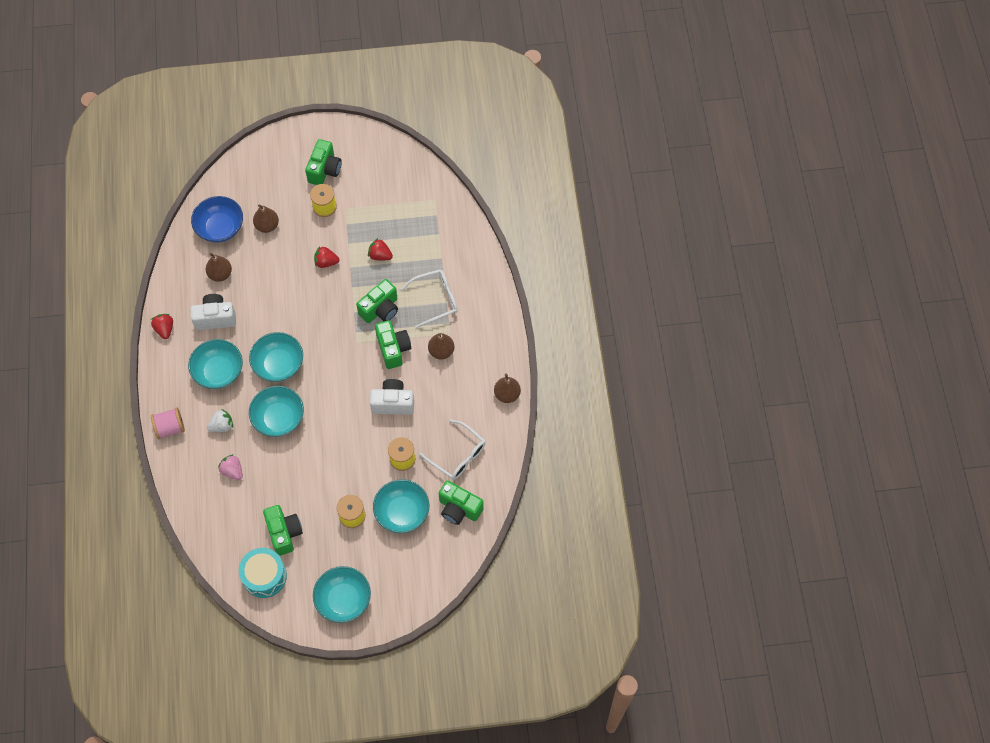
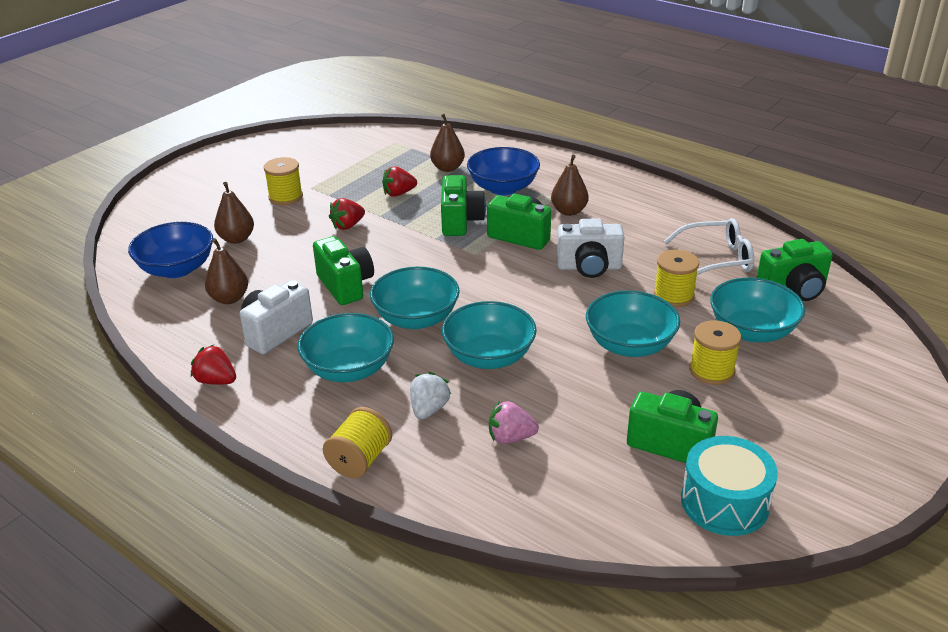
camera: 45 degrees left, 30 degrees down
(170, 428) = (360, 460): pink spool -> yellow spool
(324, 170) = (248, 178): green camera -> green camera (345, 285)
(343, 600) = (843, 445): turquoise bowl -> turquoise bowl (630, 345)
(393, 403) = (589, 267): white camera -> white camera turned 135 degrees counterclockwise
(435, 299) = (503, 188): white glasses -> blue bowl
(507, 394) = (677, 200): brown pear -> brown pear (447, 168)

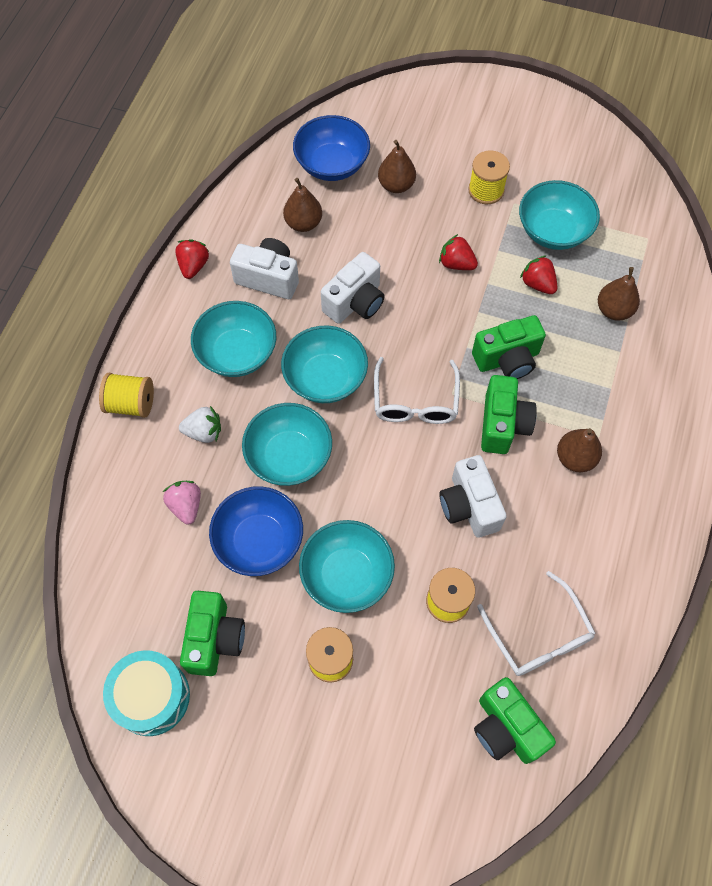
camera: 70 degrees right, 30 degrees up
(345, 285) = (355, 302): green camera -> white camera
(473, 274) = (415, 401): none -> white glasses
(503, 188) = (596, 378): blue bowl -> blue bowl (259, 541)
(752, 331) = (411, 691): turquoise bowl -> turquoise bowl (553, 231)

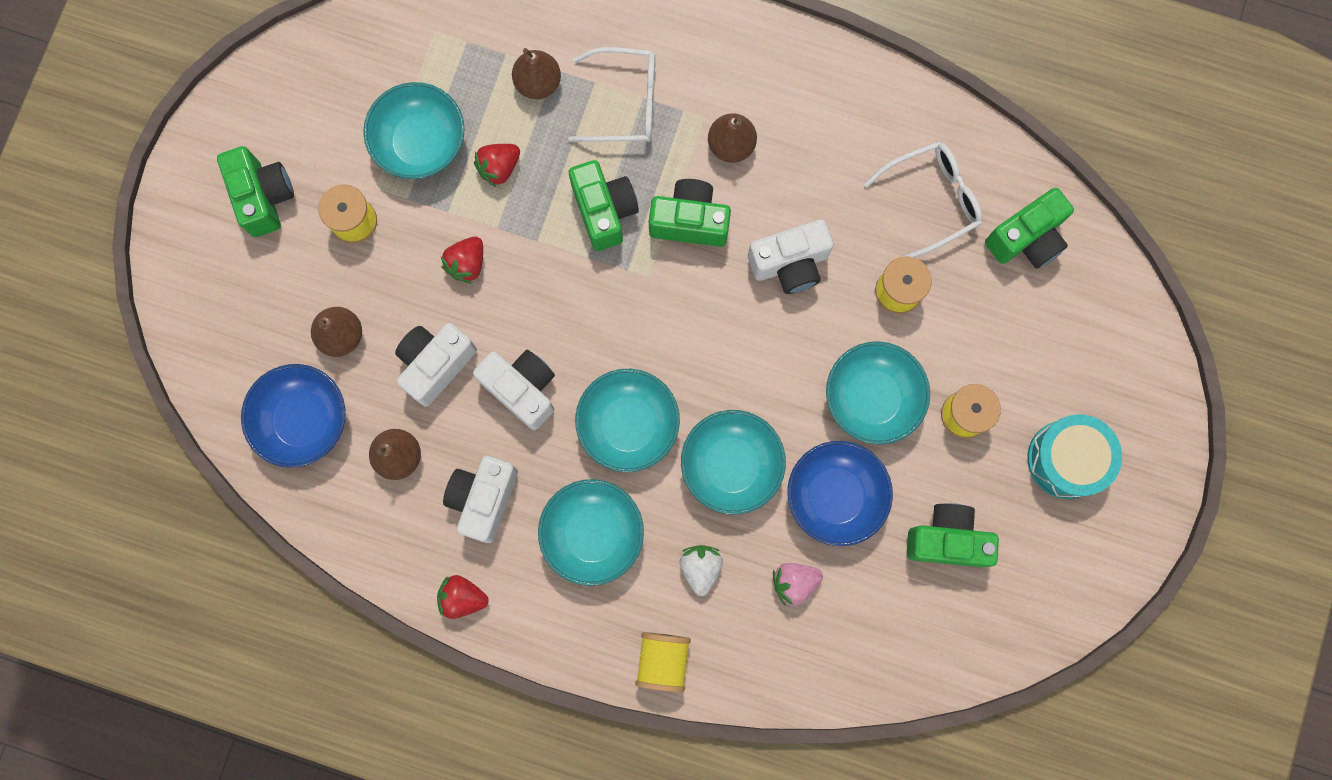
camera: 90 degrees left, 15 degrees up
(152, 697) = (1010, 603): turquoise drum -> turquoise drum (1066, 459)
(375, 245) = (436, 364): none -> white camera
(415, 401) = (660, 319): white glasses -> white glasses (625, 102)
(501, 135) = (264, 197): none -> green camera

